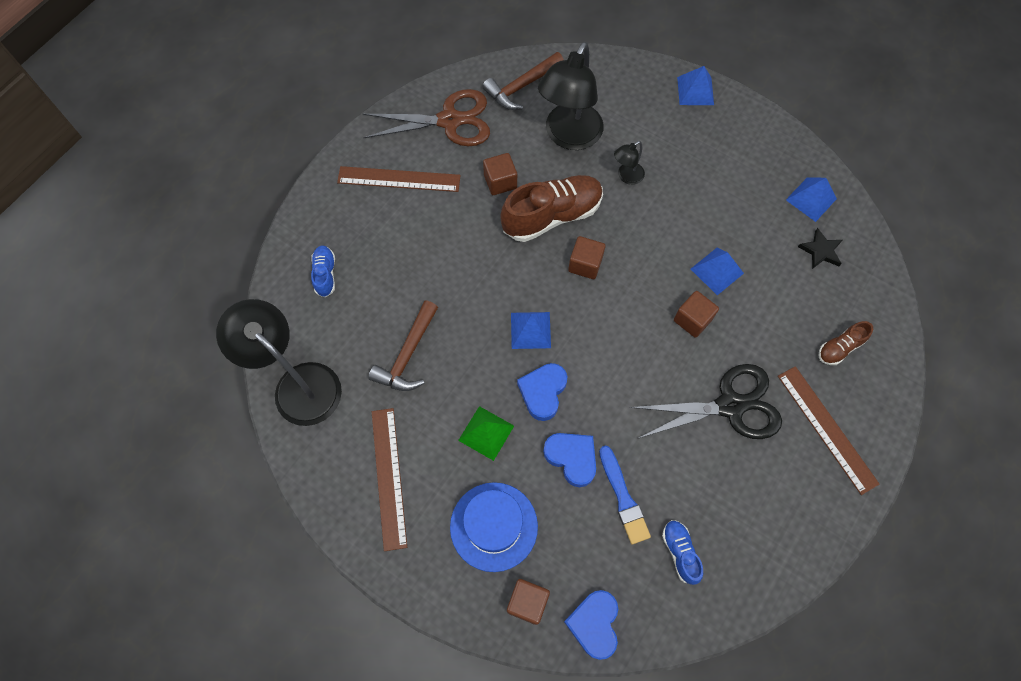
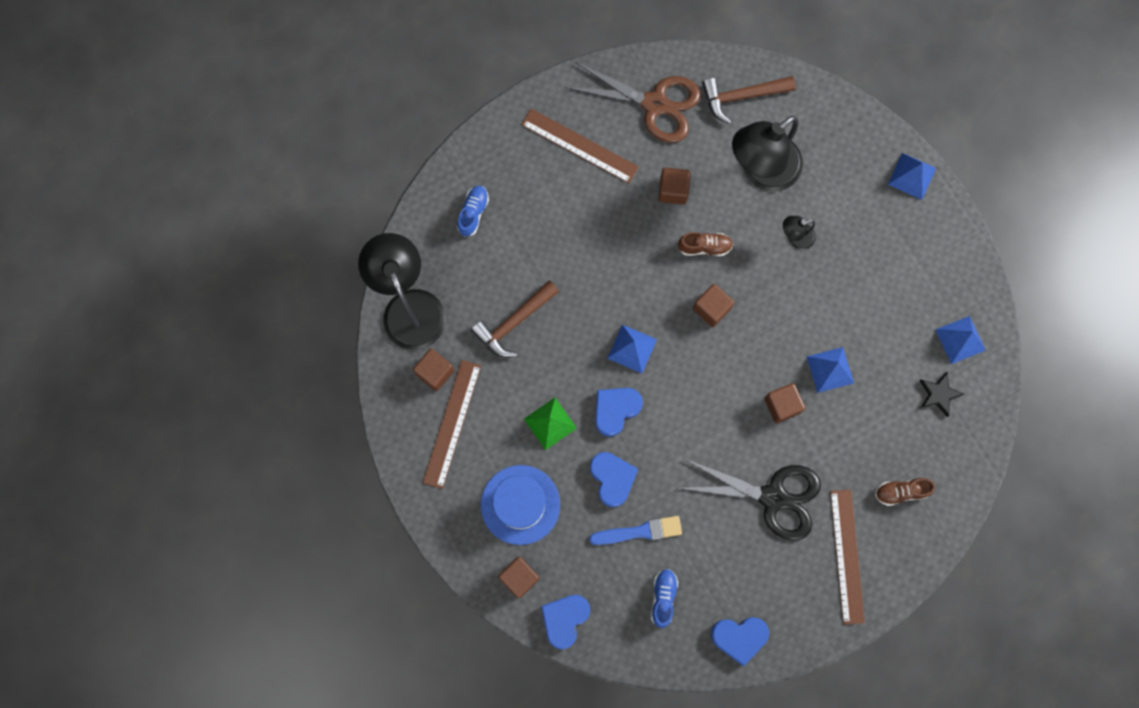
camera: 25 degrees right, 10 degrees up
(350, 435) = (435, 372): none -> brown cube
(552, 216) = (704, 247): brown shoe -> brown shoe, size x0.49
(623, 497) = (639, 531): blue brush -> blue brush turned 105 degrees counterclockwise
(773, 556) = (739, 637): none -> blue heart

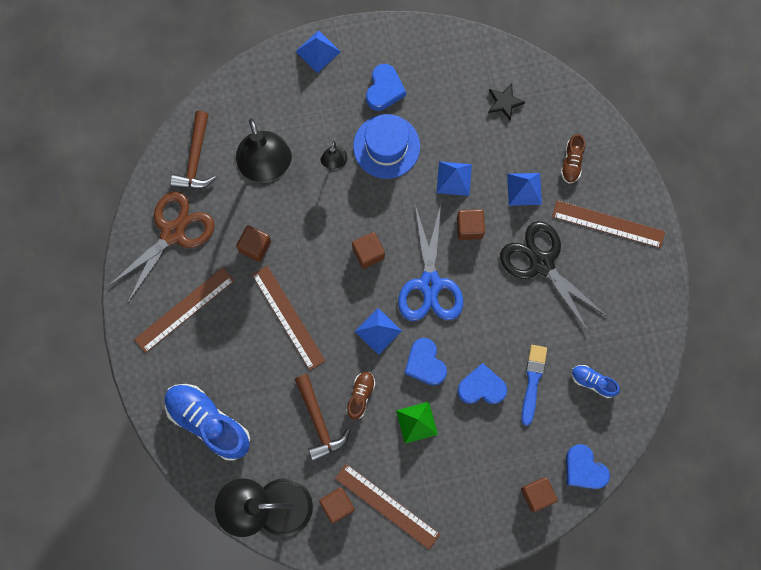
camera: 70 degrees left, 0 degrees up
(473, 213) = (208, 422): blue shoe -> blue shoe, size x2.02
(520, 504) = (476, 472): blue hat -> blue hat (386, 146)
(611, 252) = (288, 317): none -> brown ruler
(703, 385) = (430, 284): none -> blue scissors
(704, 247) = (313, 239): brown shoe -> brown shoe (360, 396)
(739, 637) = (644, 333): blue heart -> blue heart (384, 90)
(773, 497) = (541, 263): black scissors -> black scissors turned 75 degrees counterclockwise
(960, 339) = (466, 68): blue pyramid -> blue pyramid (524, 189)

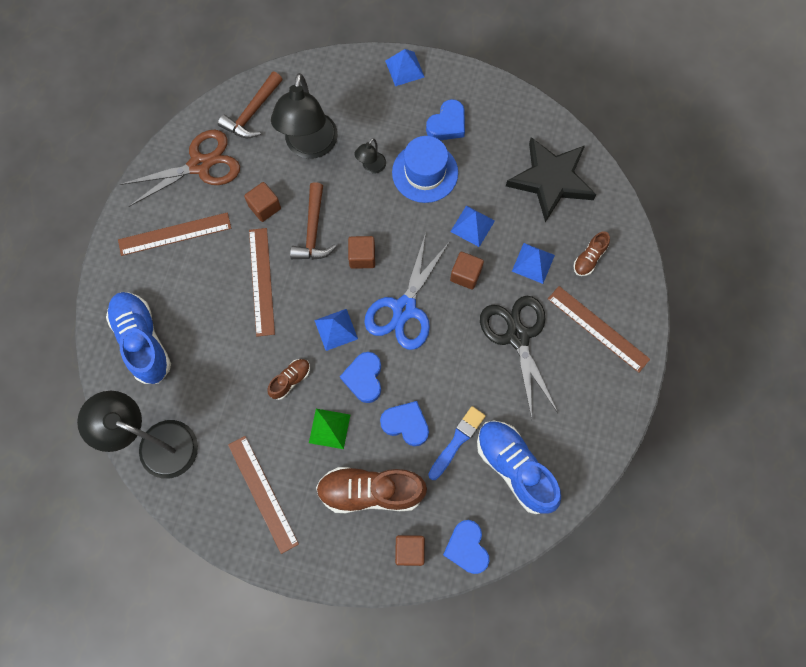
camera: 25 degrees right, 5 degrees down
(319, 422) = (240, 386): brown hammer -> brown hammer (313, 231)
(337, 505) = (217, 471): brown cube -> none
(480, 460) = (371, 491): none -> brown shoe
(504, 102) = (551, 180): black star -> black star, size x2.31
(593, 382) = (515, 468): blue shoe -> blue shoe, size x2.02

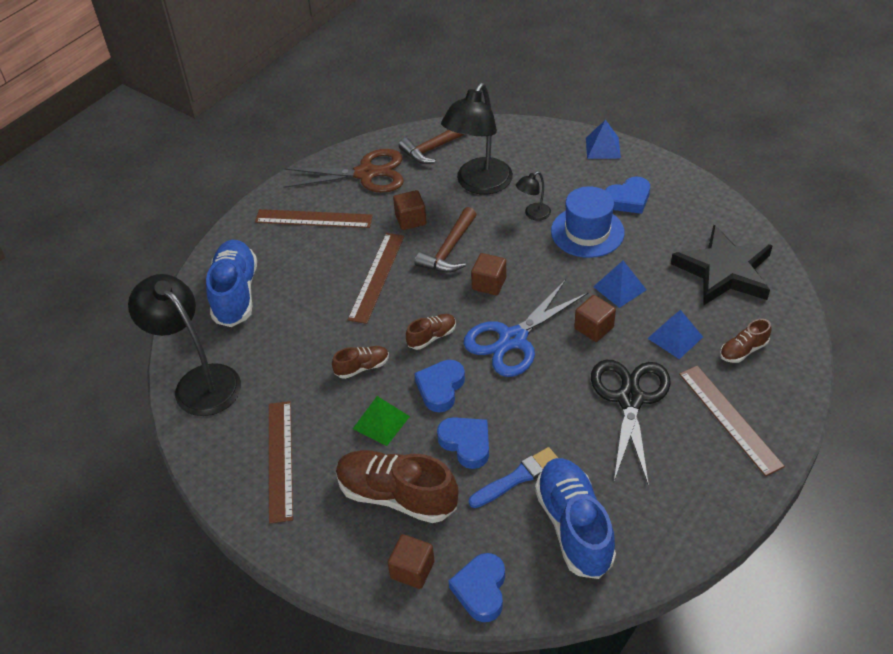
camera: 25 degrees right, 25 degrees down
(336, 329) = (432, 337): blue pyramid -> brown shoe

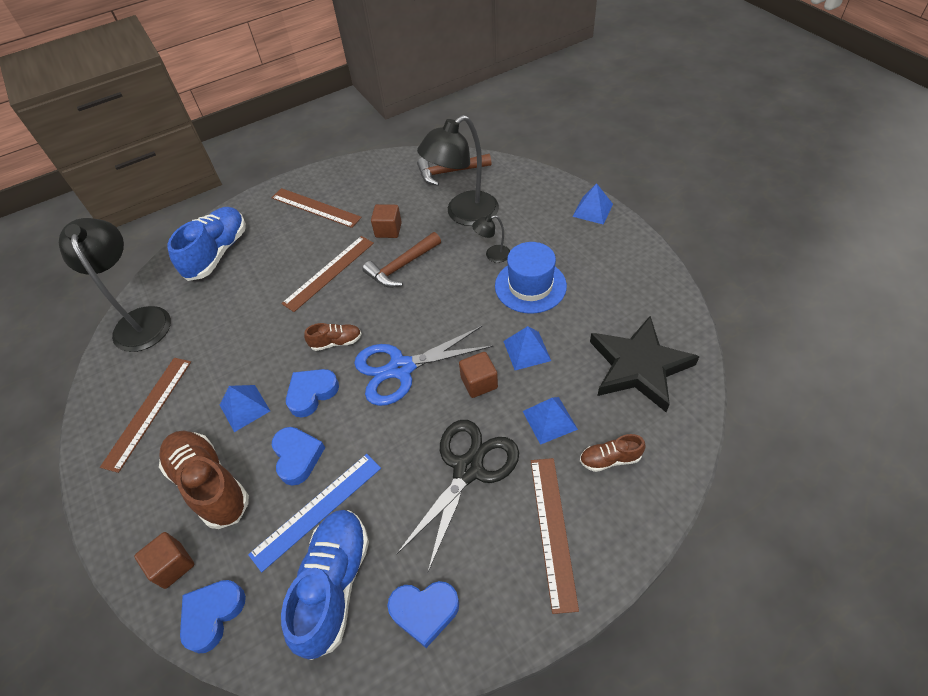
camera: 25 degrees right, 5 degrees up
(362, 367) = (264, 350): brown shoe -> none
(366, 174) = (380, 180): brown scissors -> none
(381, 422) = (244, 407): green pyramid -> blue pyramid
(489, 284) = (414, 308): brown cube -> none
(517, 478) = (317, 510): blue brush -> blue ruler
(628, 199) = (587, 265): blue heart -> blue heart (424, 611)

